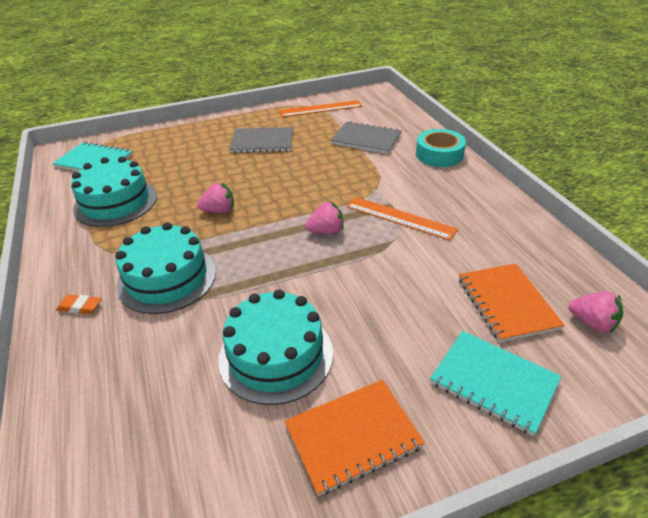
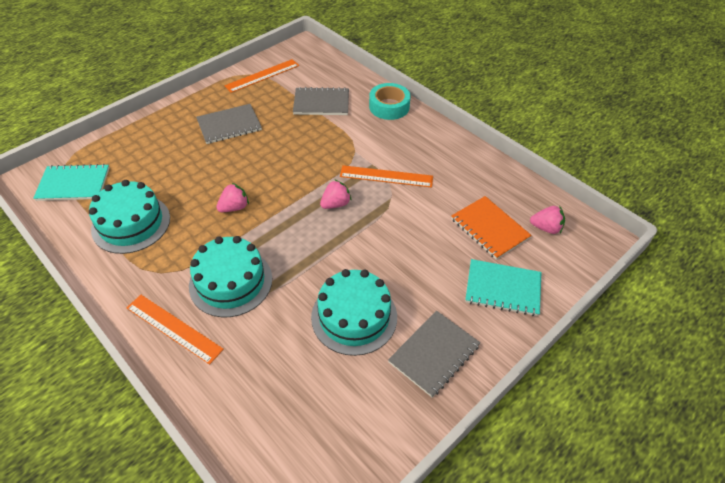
camera: 25 degrees left, 10 degrees up
(80, 307) = (173, 328): orange eraser -> orange ruler
(353, 436) = (434, 354): orange notebook -> grey notebook

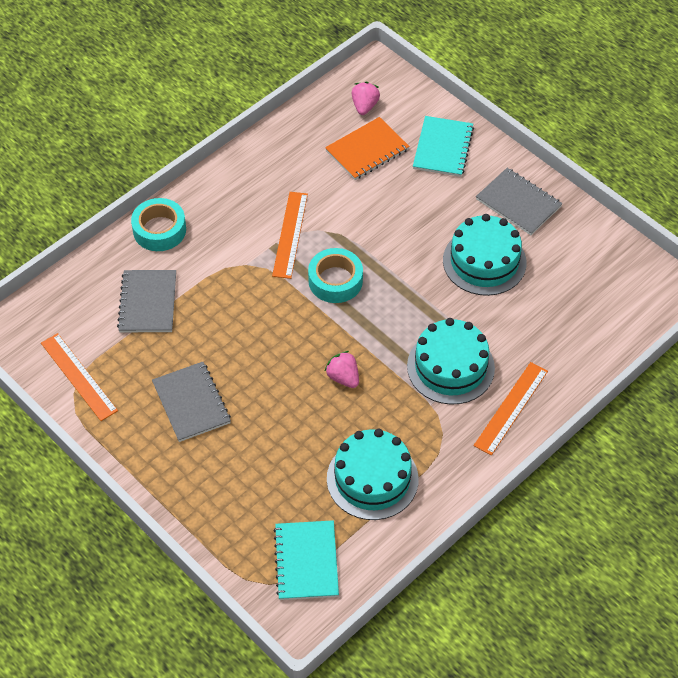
camera: 90 degrees left, 5 degrees up
(335, 204) = (335, 281): pink strawberry -> turquoise tape

